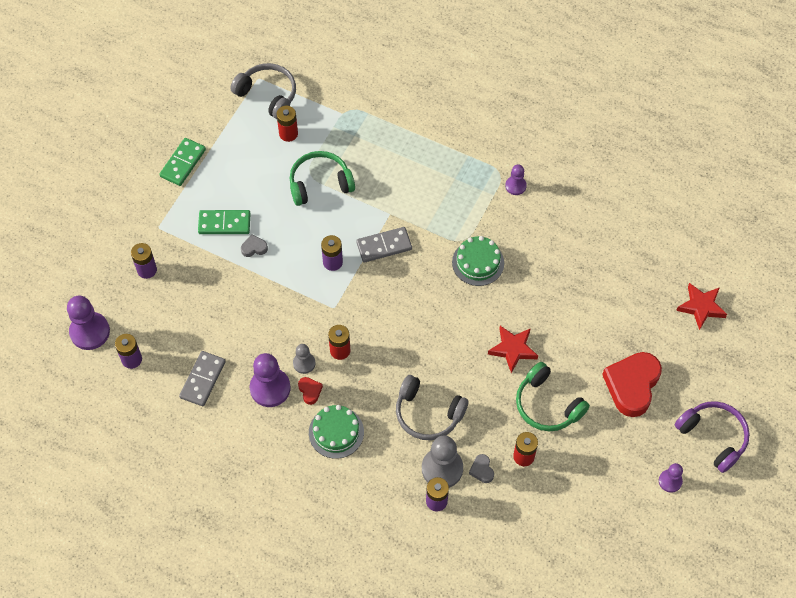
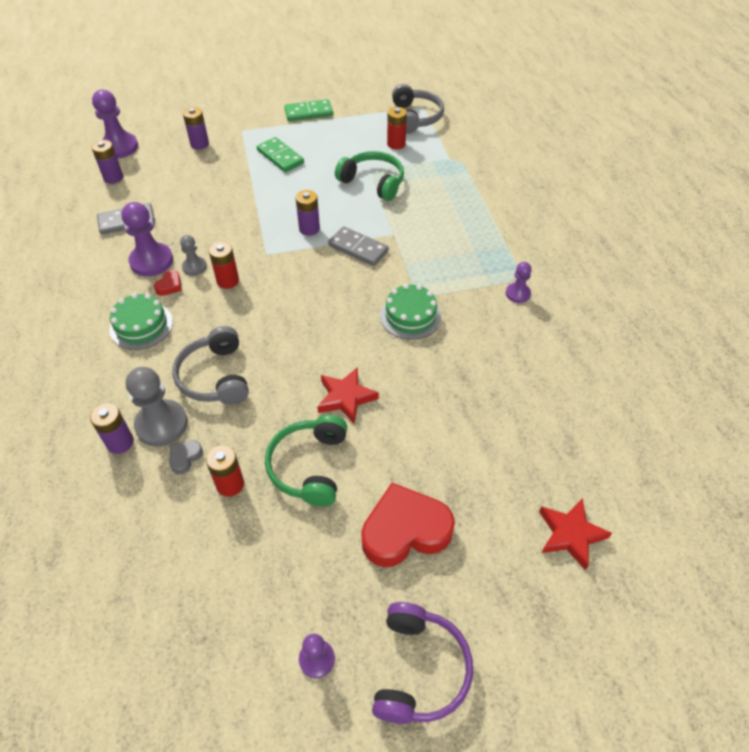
camera: 50 degrees right, 10 degrees down
(254, 248) = (275, 182): grey heart -> none

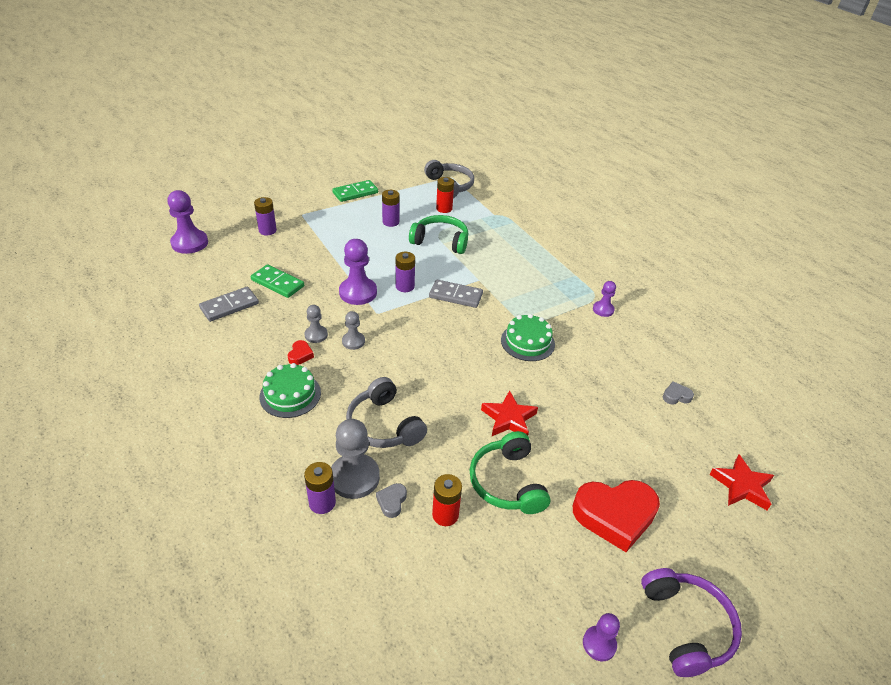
camera: 20 degrees left, 10 degrees down
(113, 177) = (196, 270): purple battery -> purple battery (390, 222)
(151, 261) = (272, 337): purple pawn -> purple pawn (358, 292)
(228, 281) = (353, 341): red battery -> grey pawn
(280, 157) = (348, 232): green domino -> green domino (277, 283)
(405, 530) = (614, 516): red heart -> red heart turned 150 degrees counterclockwise
(549, 413) = (676, 396): none -> grey heart

